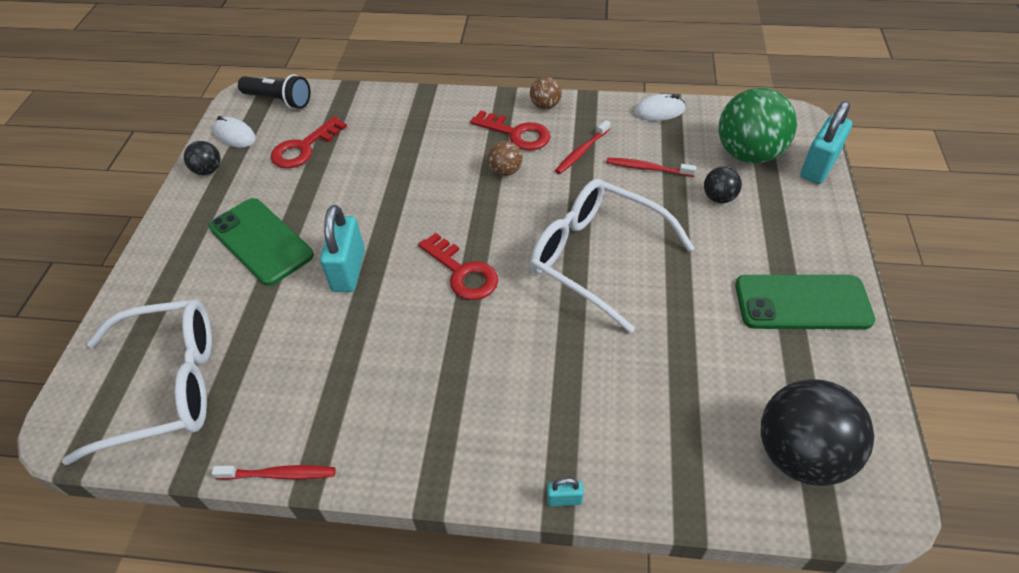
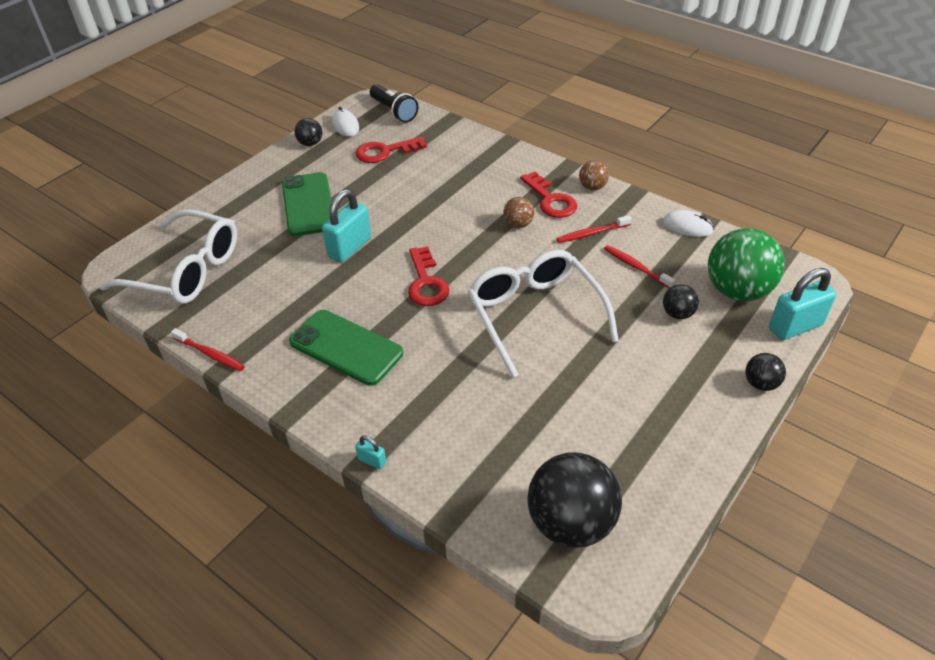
camera: 30 degrees right, 5 degrees down
(802, 302) = (676, 422): green phone -> green phone (346, 347)
(836, 232) = (760, 383): none -> black ball

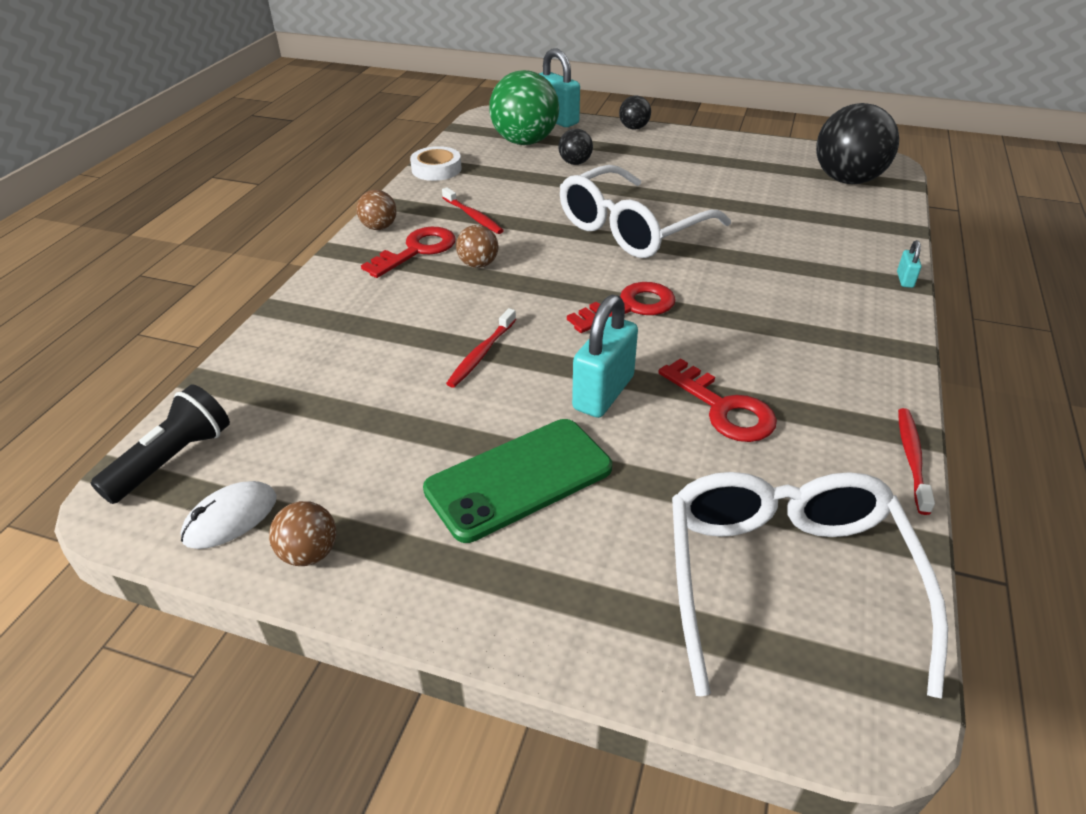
camera: 110 degrees left, 5 degrees down
(310, 143) = (309, 553): black ball -> brown ball
(346, 347) = (785, 339): green phone -> none
(350, 247) = (603, 393): turquoise padlock -> turquoise padlock turned 75 degrees counterclockwise
(385, 151) = (325, 430): red key -> red key (723, 408)
(636, 267) = (519, 187): red toothbrush -> red toothbrush (481, 354)
(687, 226) = (436, 169): white mouse -> white tape

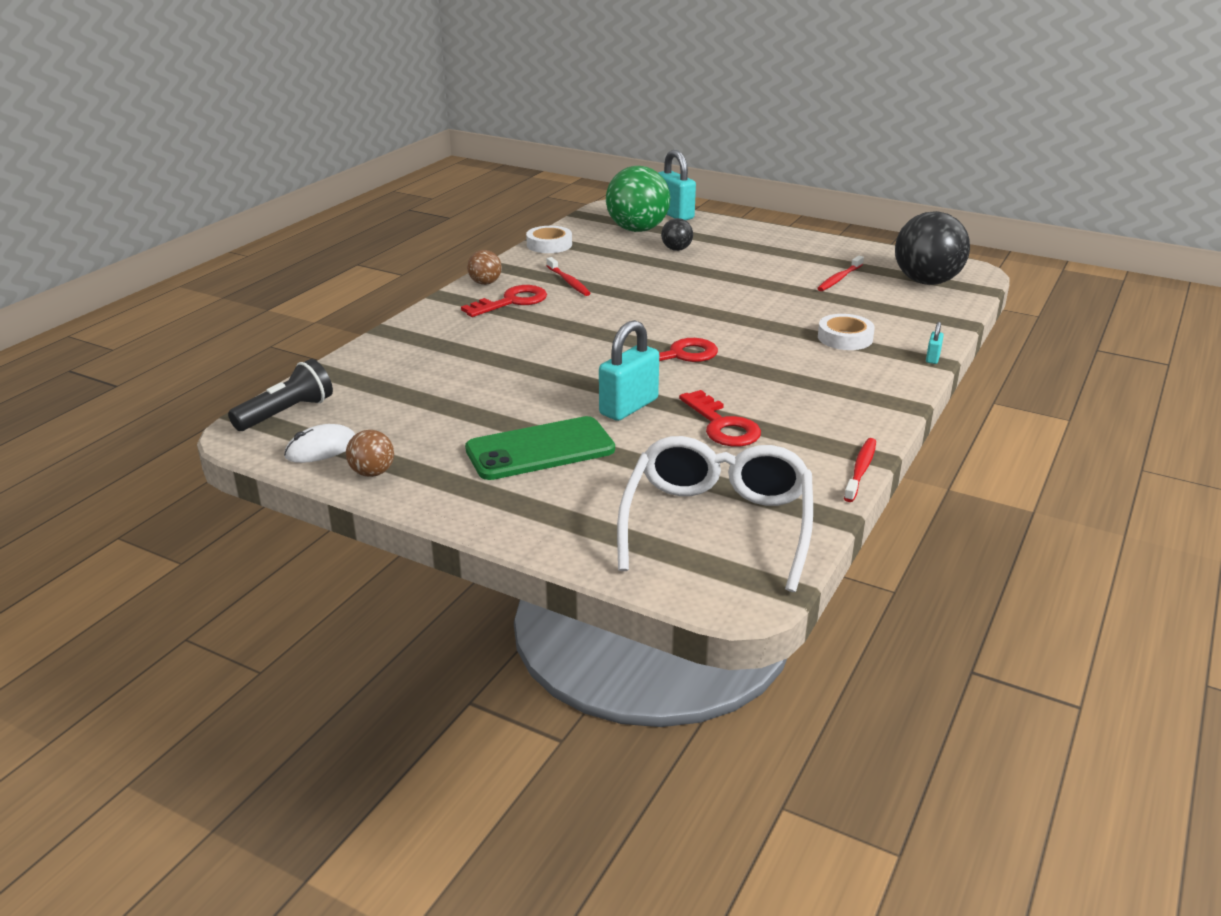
camera: 10 degrees right, 10 degrees down
(478, 264) = (560, 315): brown ball -> none
(481, 354) = (540, 374): red toothbrush -> red toothbrush (839, 278)
(631, 229) = (704, 302): white glasses -> none
(634, 128) = (744, 226): black ball -> none
(801, 262) = (845, 338): none -> white tape

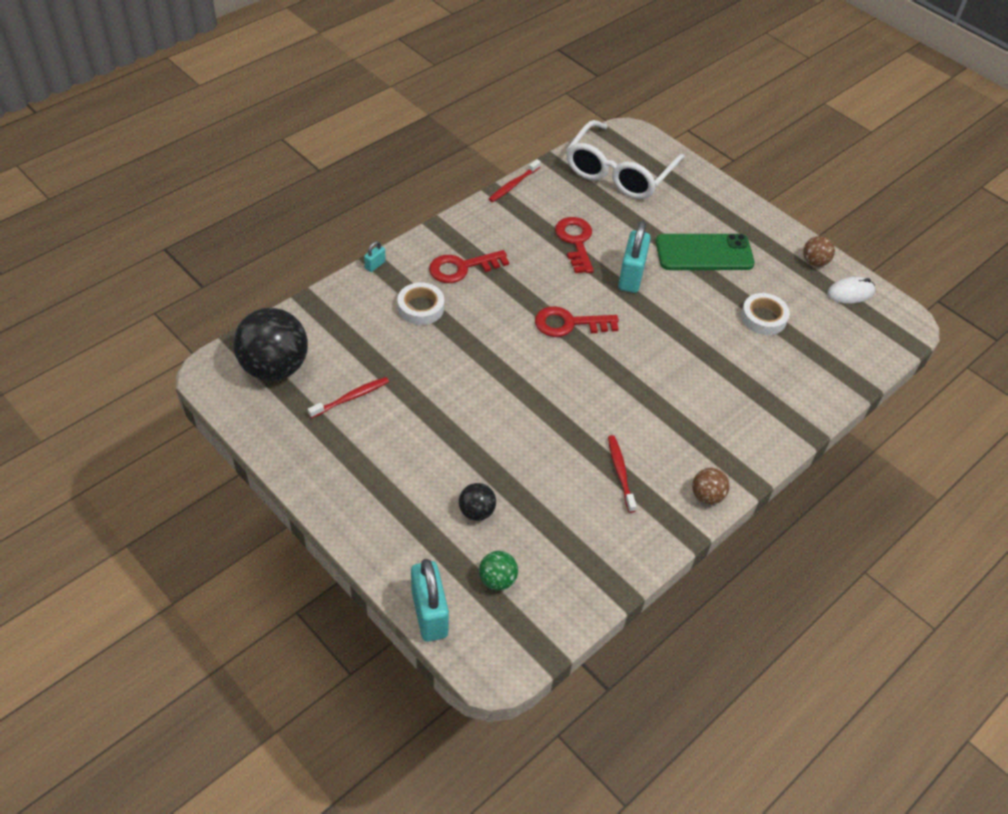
camera: 165 degrees left, 20 degrees up
(286, 413) = (881, 337): black flashlight -> none
(512, 302) = (686, 449): red key -> red key (462, 268)
(549, 245) = (617, 570): white tape -> white tape (763, 318)
(628, 407) = (631, 276): turquoise padlock -> turquoise padlock turned 45 degrees counterclockwise
(637, 230) = (497, 580): green ball -> green ball, size x0.48

